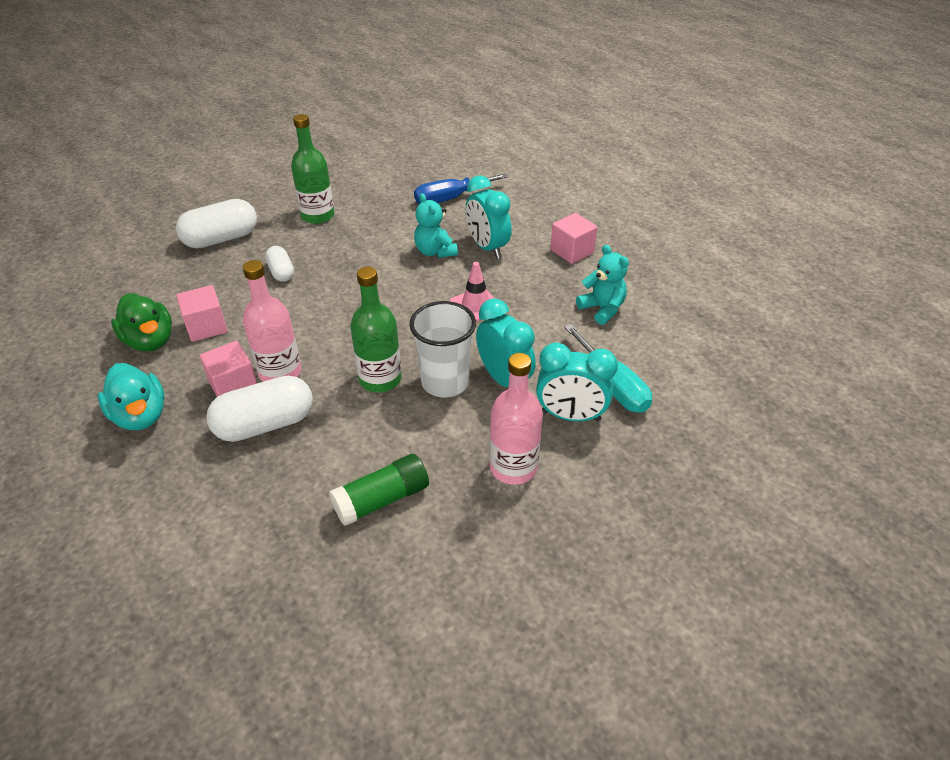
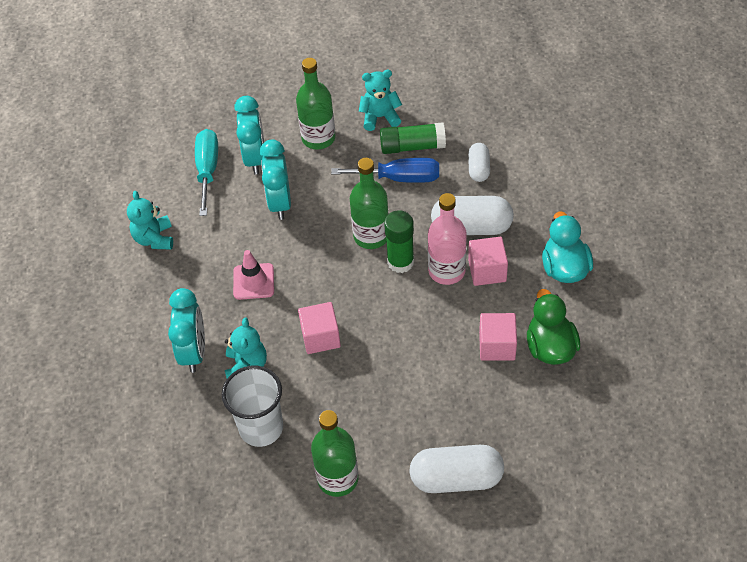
camera: 150 degrees left, 10 degrees up
(281, 272) = (408, 395): white capsule -> white capsule (478, 169)
(335, 365) = (400, 262): none -> green glue stick
(445, 382) = (324, 215): white cup -> white cup (261, 428)
(449, 527) = (380, 117): none -> turquoise teddy bear
(450, 199) = (178, 449): blue screwdriver -> blue screwdriver (400, 178)
(513, 467) = (318, 138): pink bottle -> green bottle
(570, 416) = (255, 158): turquoise clock -> turquoise clock turned 45 degrees clockwise
(572, 251) = (121, 315): pink cube -> pink cube (320, 337)

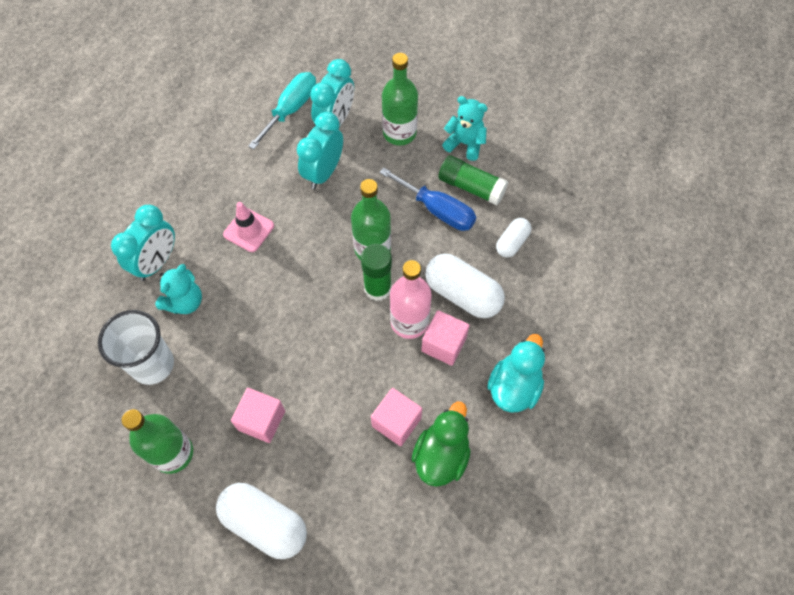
camera: 30 degrees right, 10 degrees up
(154, 239) = (205, 145): turquoise teddy bear -> none
(320, 337) = (260, 314): pink cube -> pink cube (261, 420)

